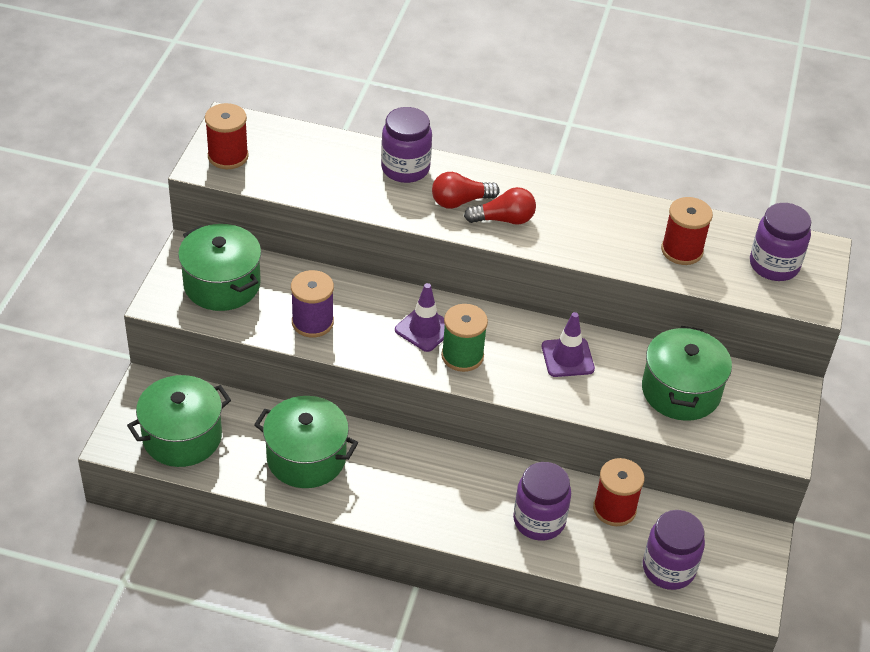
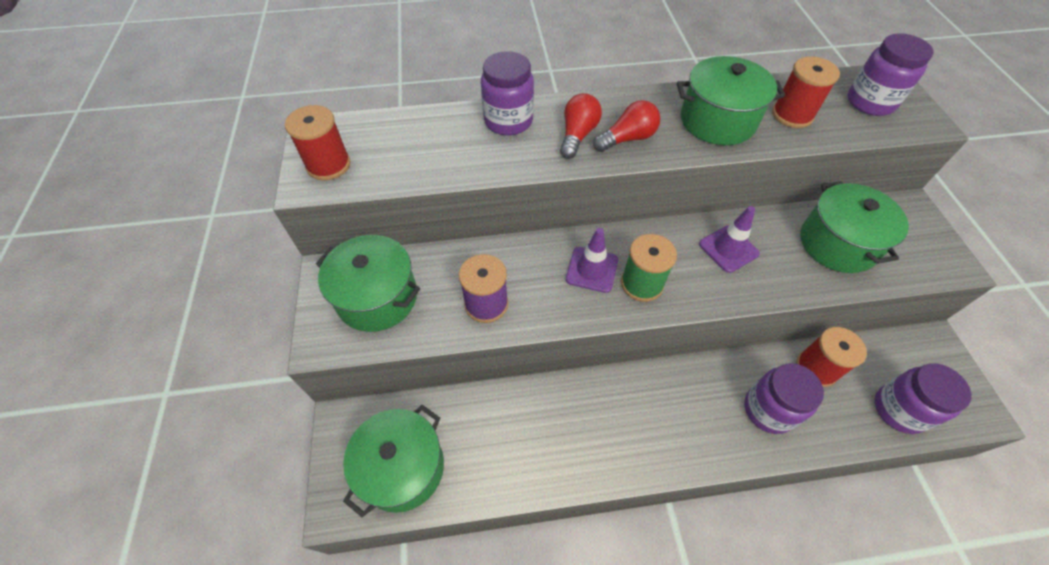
camera: 20 degrees left, 10 degrees up
(306, 458) = (533, 437): green pot -> green pot (717, 121)
(460, 201) = (577, 135): red light bulb -> red light bulb turned 150 degrees clockwise

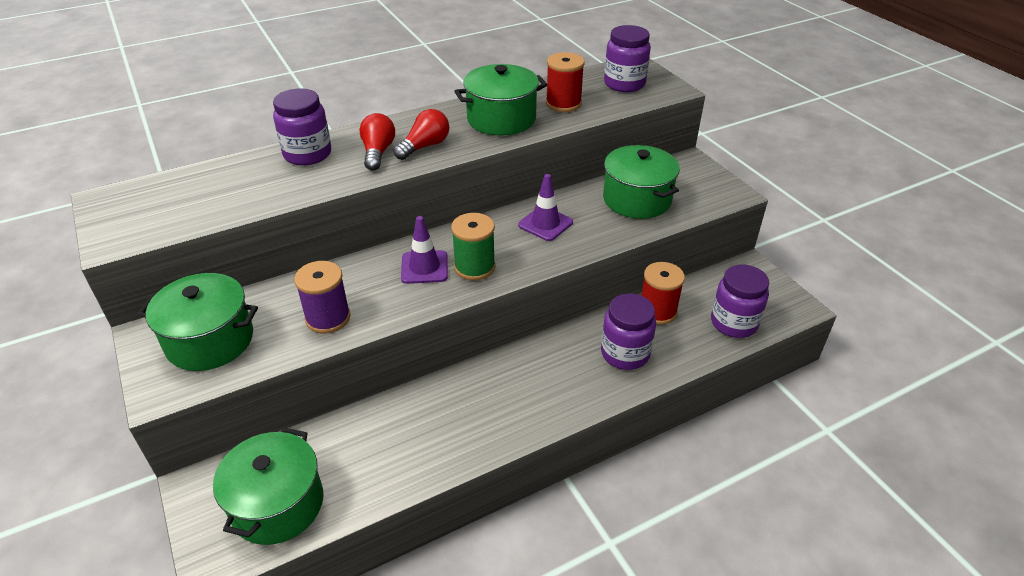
camera: 20 degrees left, 15 degrees down
(328, 165) = (131, 222): red spool -> none

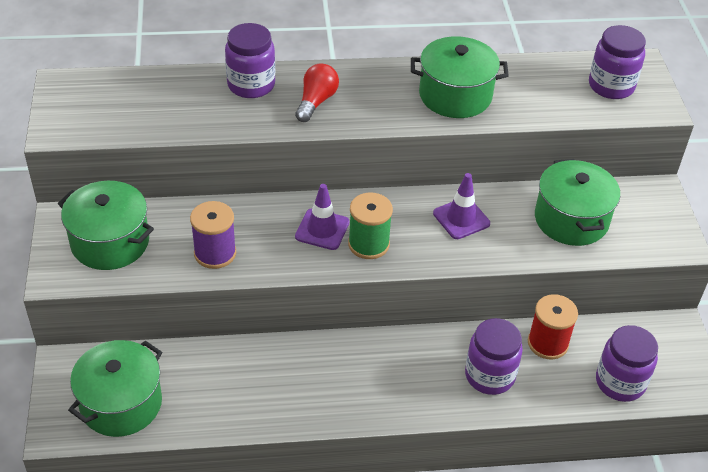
camera: 20 degrees right, 5 degrees up
(425, 146) = (363, 107): red light bulb -> none
(563, 103) = (530, 94): red spool -> none

